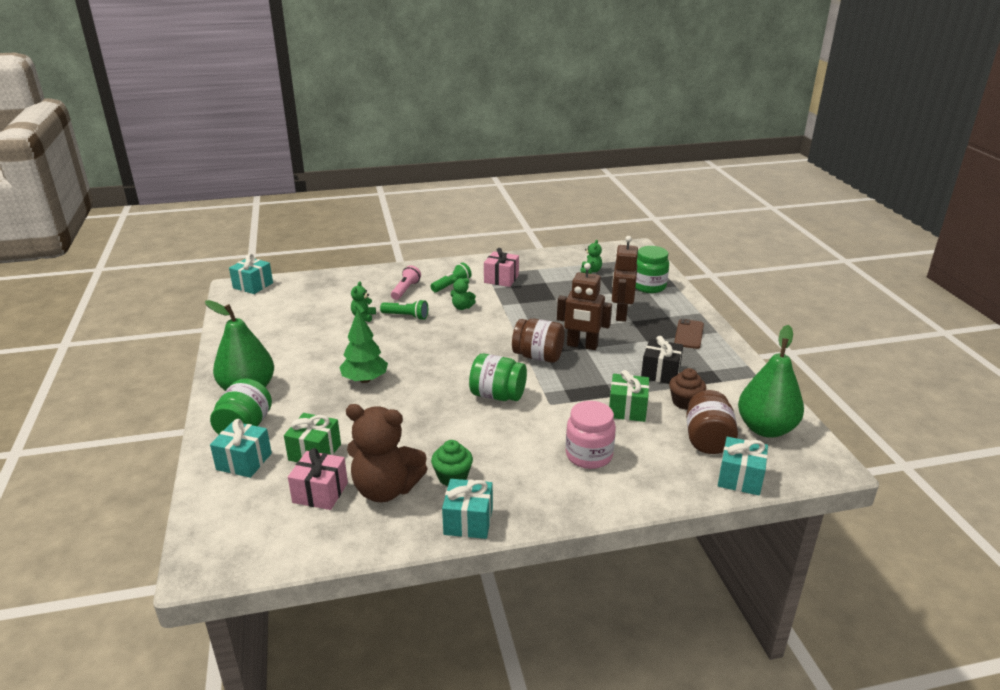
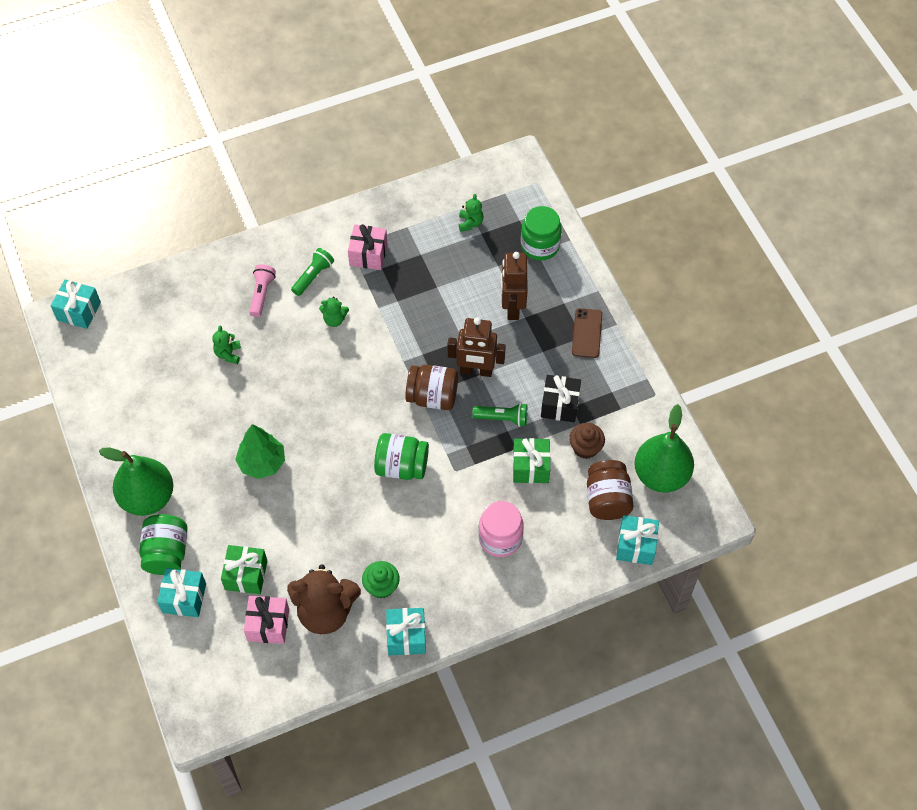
camera: 10 degrees left, 30 degrees up
(406, 316) = (276, 346): green flashlight -> green flashlight (502, 418)

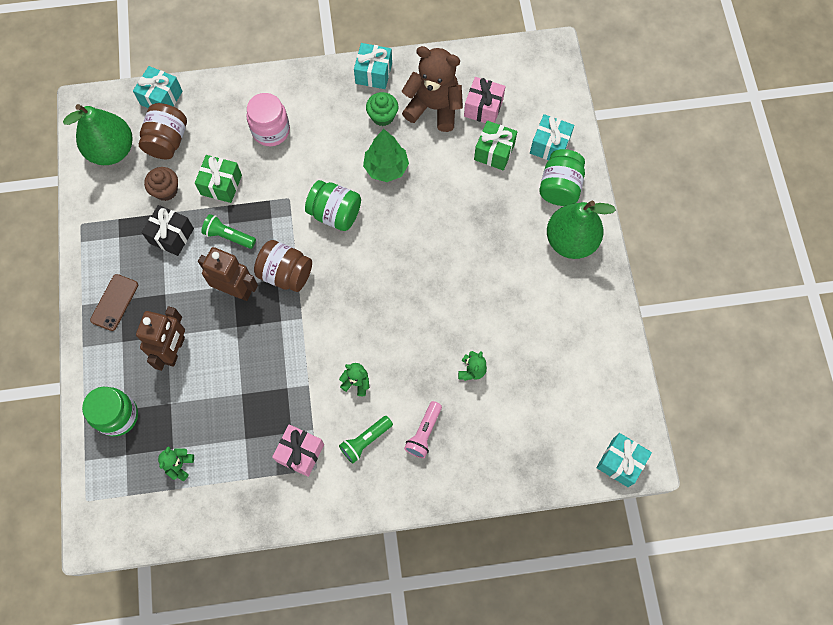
camera: 165 degrees left, 10 degrees up
(262, 463) = (460, 248): green tree -> green tree (386, 167)

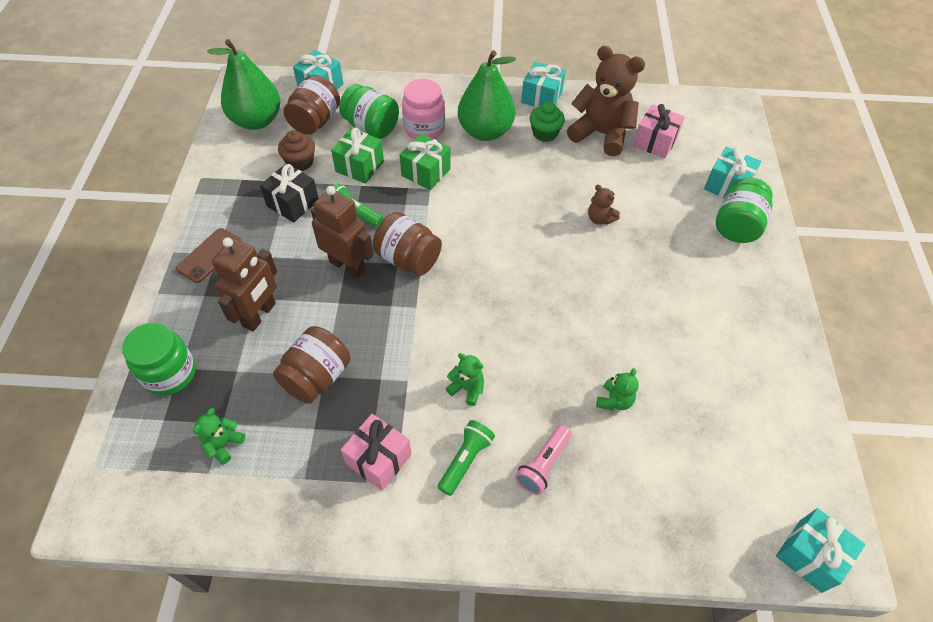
camera: 10 degrees right, 15 degrees down
(236, 396) = (317, 377): none -> brown jar
(335, 213) = (476, 211): green jar -> green jar (371, 127)
(365, 441) = (465, 460): green flashlight -> green flashlight turned 150 degrees clockwise
(386, 167) = (541, 178): green tree -> none
(442, 202) = (600, 219): none -> brown teddy bear
(494, 152) = (663, 182): green gift -> green gift (426, 172)
(570, 241) = (748, 280): green pear -> green pear (485, 131)

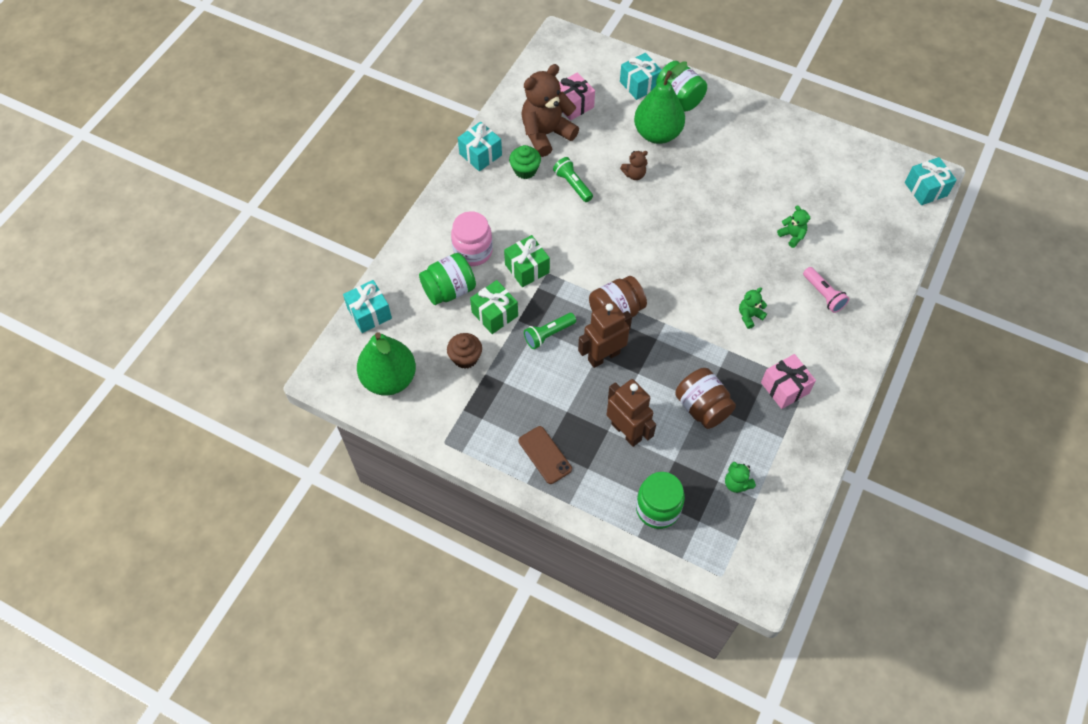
camera: 65 degrees left, 5 degrees up
(293, 203) = (514, 377): black gift -> none
(315, 121) = (417, 331): brown jar -> none
(465, 460) = (804, 337): green flashlight -> green flashlight (572, 185)
(485, 131) = (501, 210): green pear -> green pear (657, 134)

